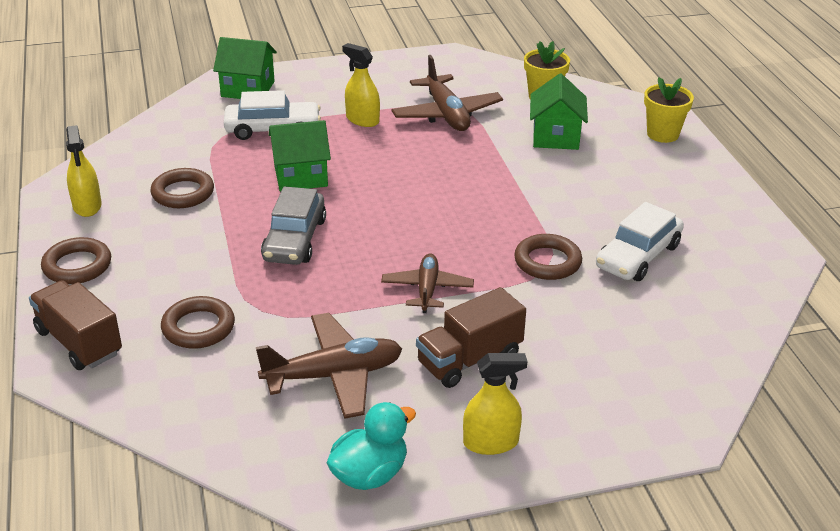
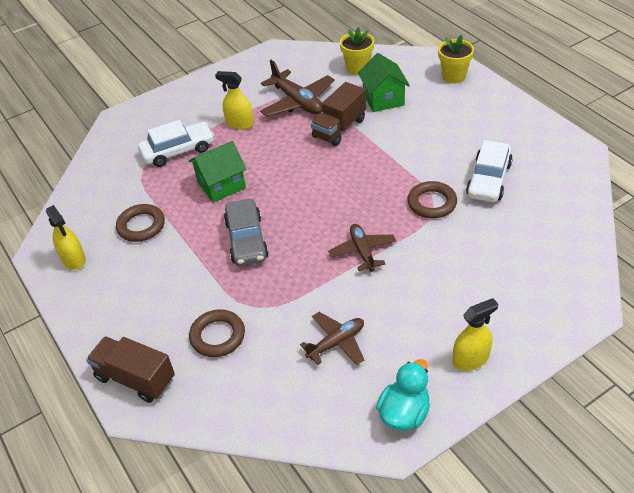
camera: 15 degrees left, 10 degrees up
(77, 266) = (96, 314): brown ring -> none
(248, 89) = (139, 121): green house -> none
(334, 375) = (336, 343): brown plane -> brown plane, size x0.65
(469, 359) = (421, 298): brown truck -> brown truck (339, 128)

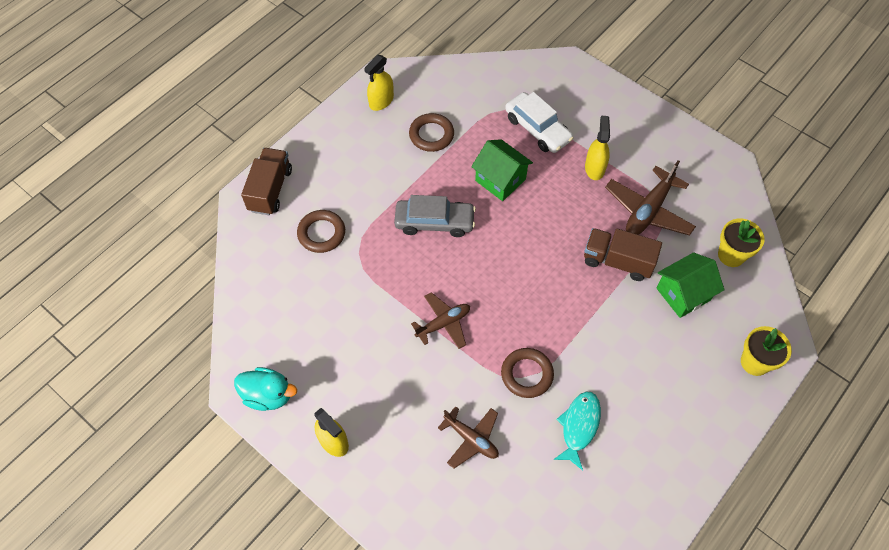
camera: 70 degrees right, 15 degrees up
(246, 240) = (434, 222): grey car -> grey car turned 150 degrees counterclockwise
(336, 343) = (331, 326): brown plane -> brown plane (471, 439)
(488, 180) = (579, 426): white car -> turquoise fish

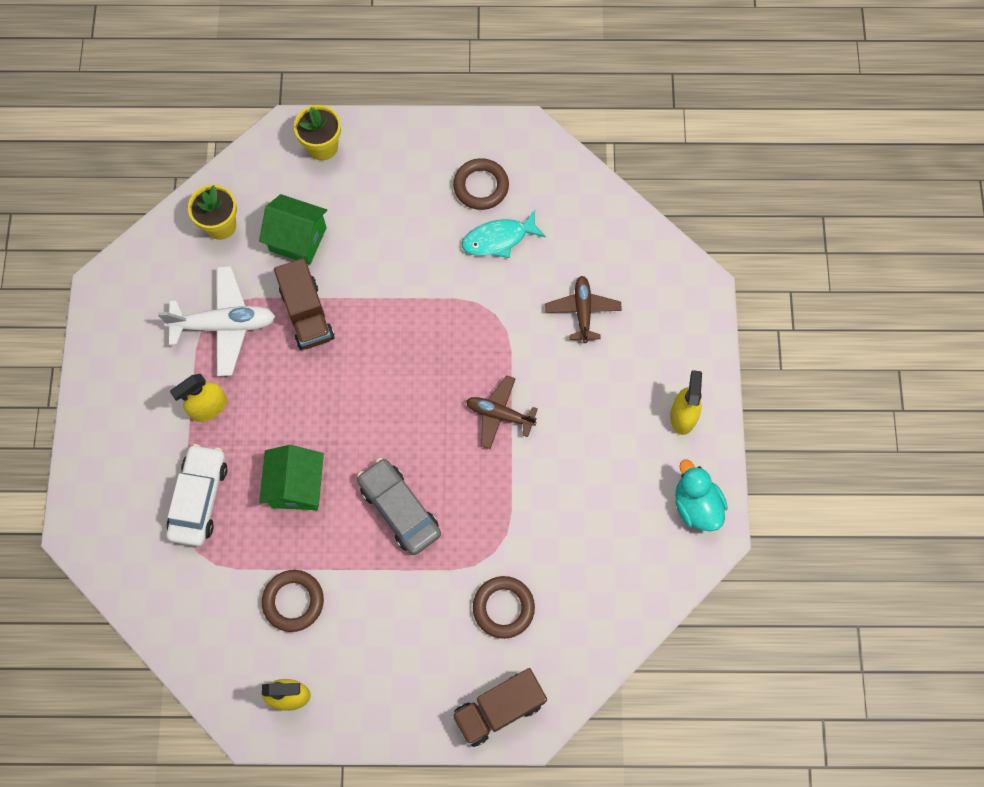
camera: 130 degrees left, 10 degrees up
(527, 374) = (487, 310): brown ring -> brown ring (481, 186)
(648, 210) = (224, 325): brown plane -> white plane

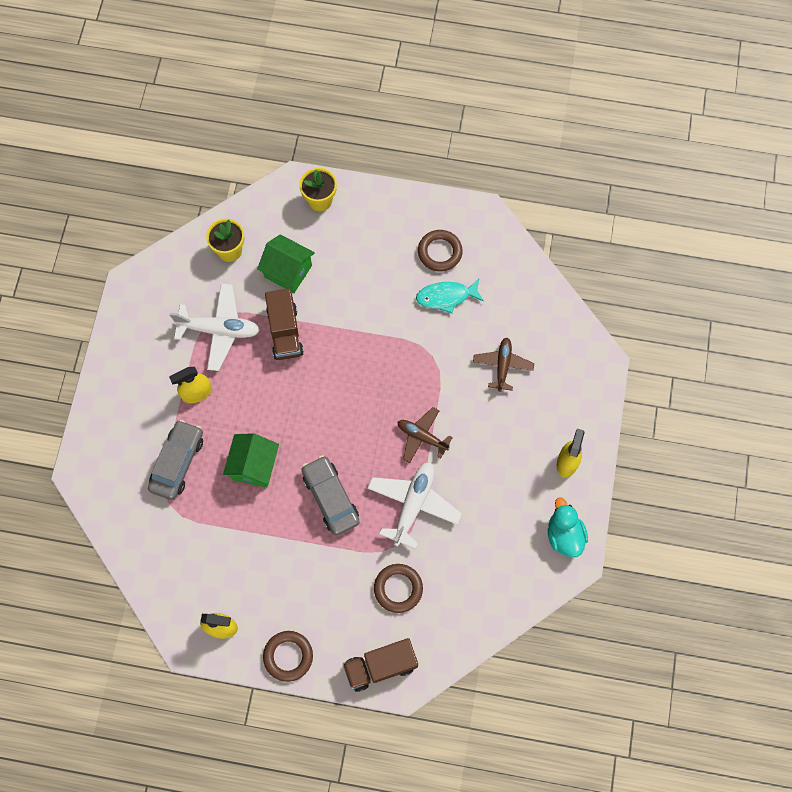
camera: 10 degrees right, 0 degrees up
(199, 498) = (177, 462): white car -> grey car
(293, 601) = (236, 555): brown ring -> brown ring (288, 656)
(504, 500) = (413, 504): none -> white plane

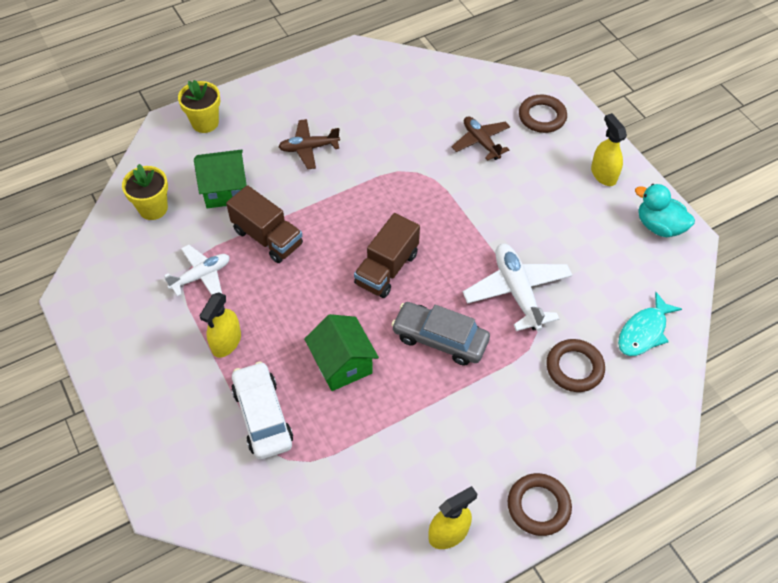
camera: 40 degrees left, 15 degrees down
(177, 462) = (262, 416): grey car -> white car
(219, 330) = (201, 276): white plane -> white plane, size x0.65
(380, 666) = (628, 445): brown truck -> brown truck (387, 269)
(422, 437) = (470, 235): brown plane -> brown plane (308, 148)
(439, 252) = (347, 98): brown ring -> brown ring (542, 117)
(446, 297) = (384, 124): turquoise fish -> turquoise fish (644, 332)

